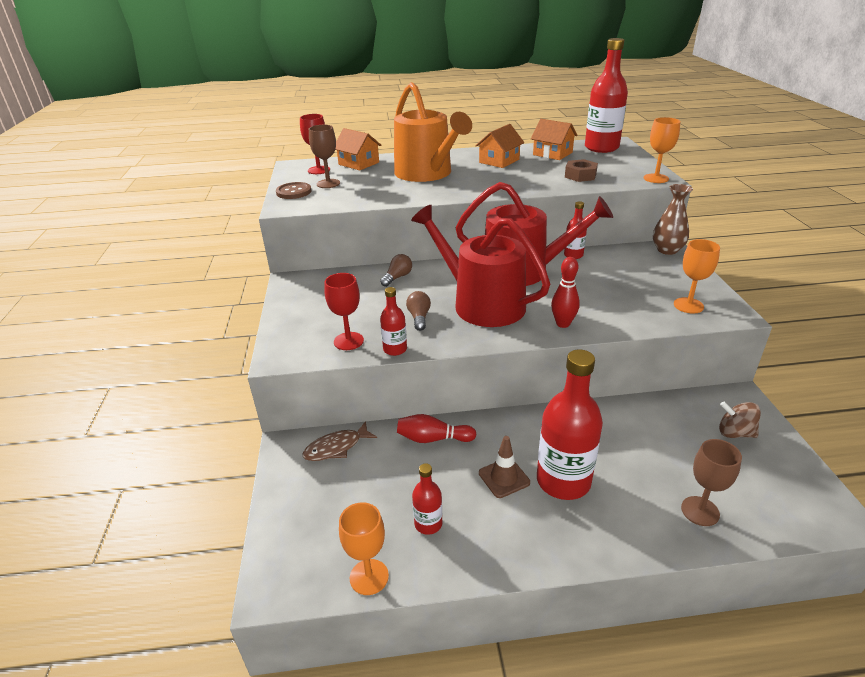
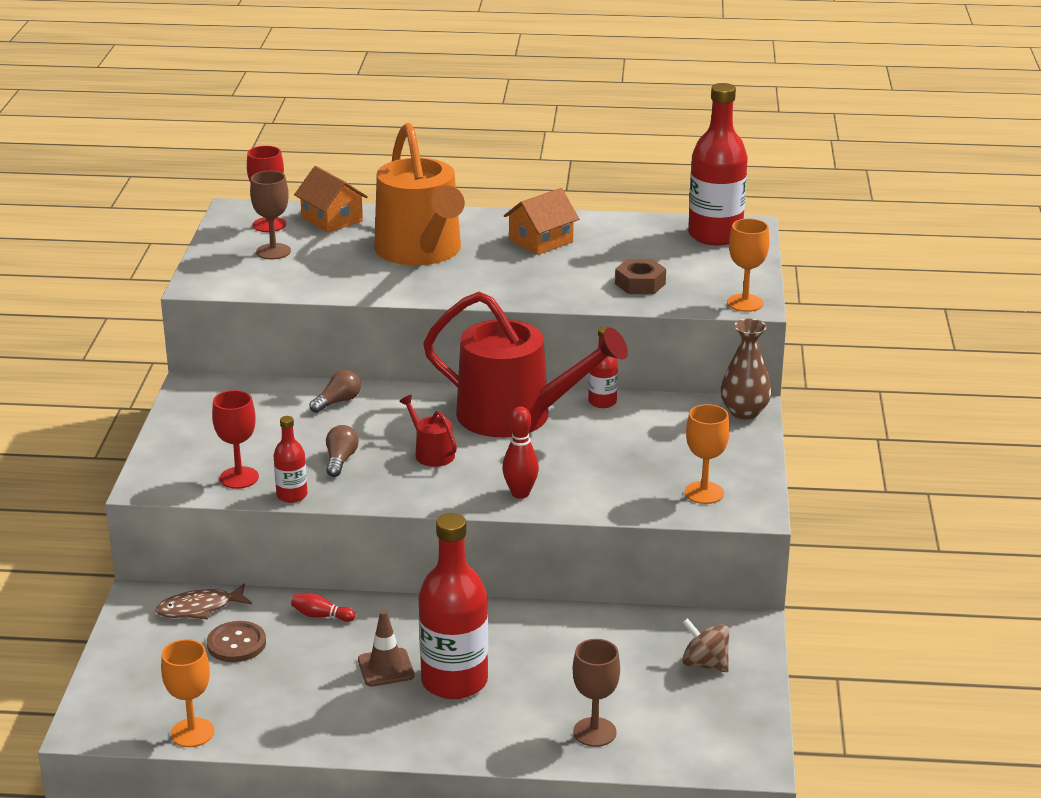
camera: 10 degrees right, 5 degrees down
(294, 192) = (220, 260): brown button -> brown button (236, 644)
(428, 524) = (276, 697): red bottle -> none
(433, 439) = (321, 616): red bowling pin -> red bowling pin, size x0.65
(481, 303) = (431, 453): red watering can -> red watering can, size x0.41
(552, 153) = (631, 237): orange house -> none

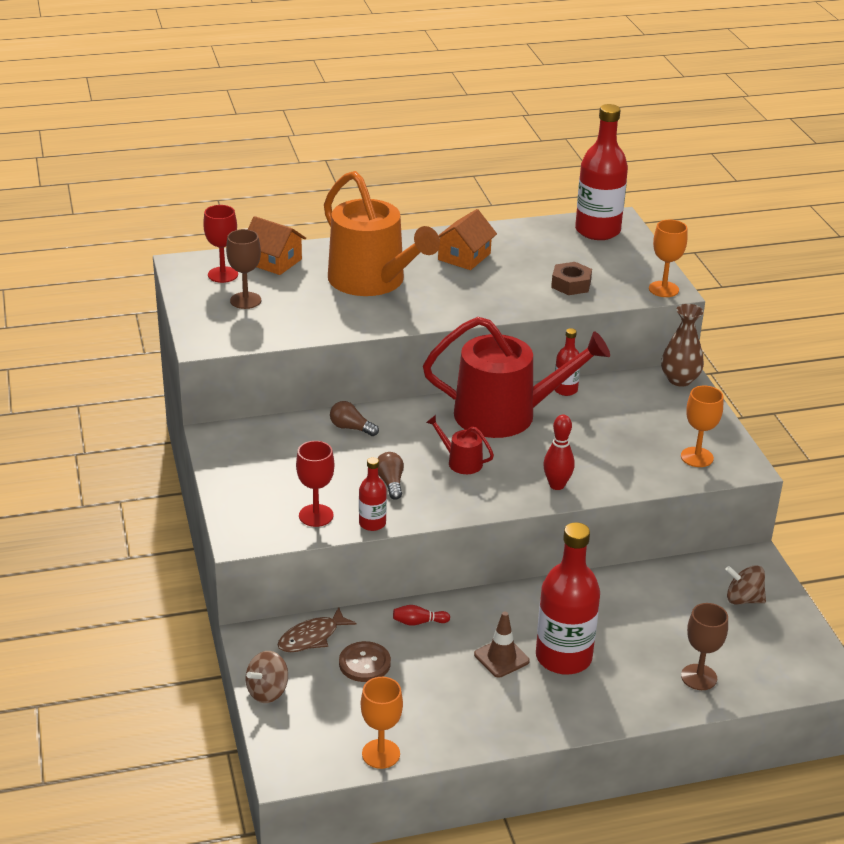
camera: 20 degrees left, 5 degrees up
(119, 650) = (267, 691): none -> brown spinning top
(338, 402) = (351, 428): brown light bulb -> brown light bulb turned 90 degrees counterclockwise

